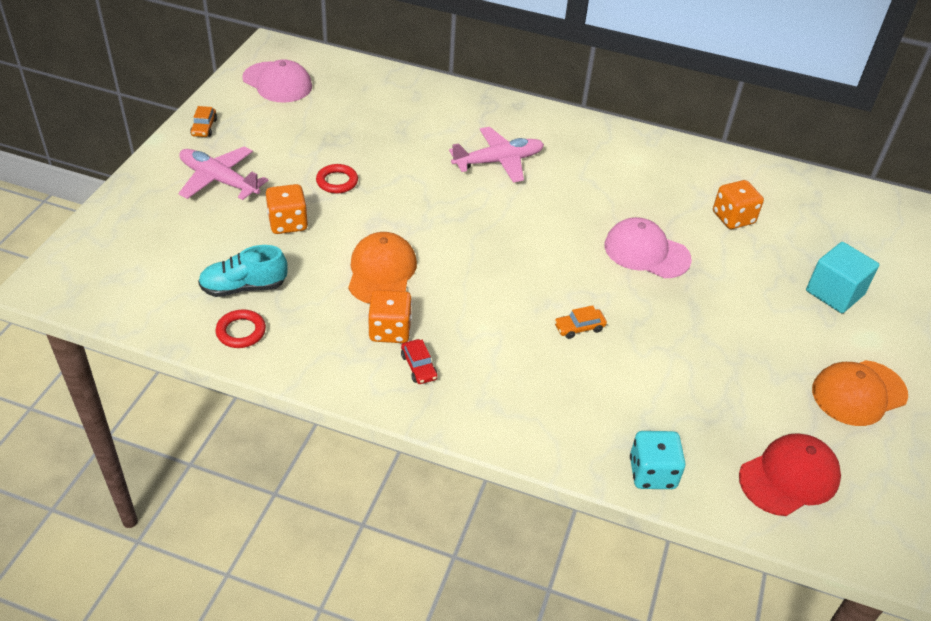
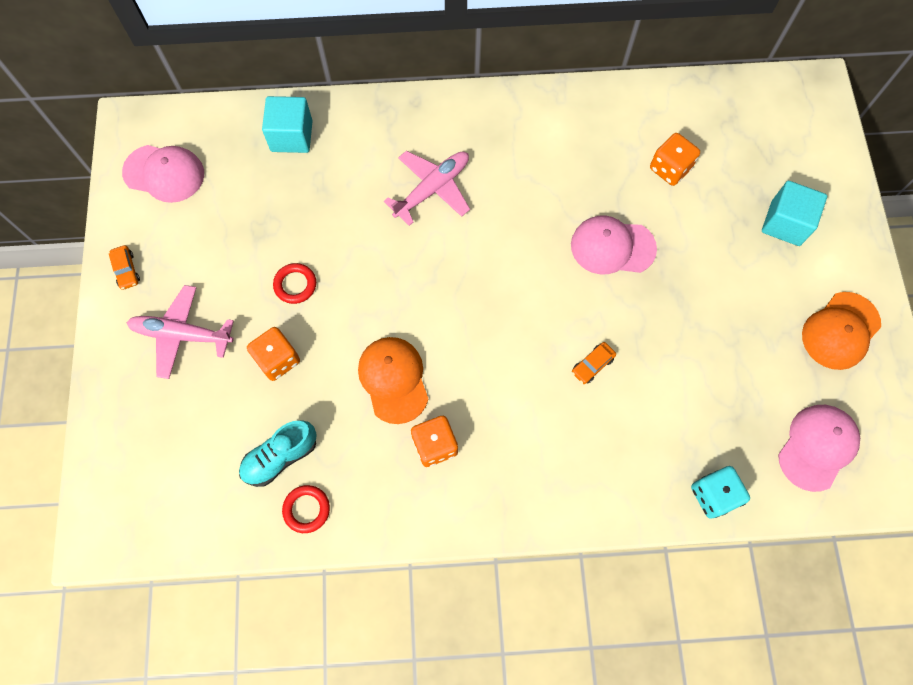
camera: 20 degrees left, 25 degrees up
(397, 93) = (291, 136): none -> turquoise cube
(418, 366) = (479, 474): red car -> none
(789, 477) = (817, 447): red cap -> pink cap

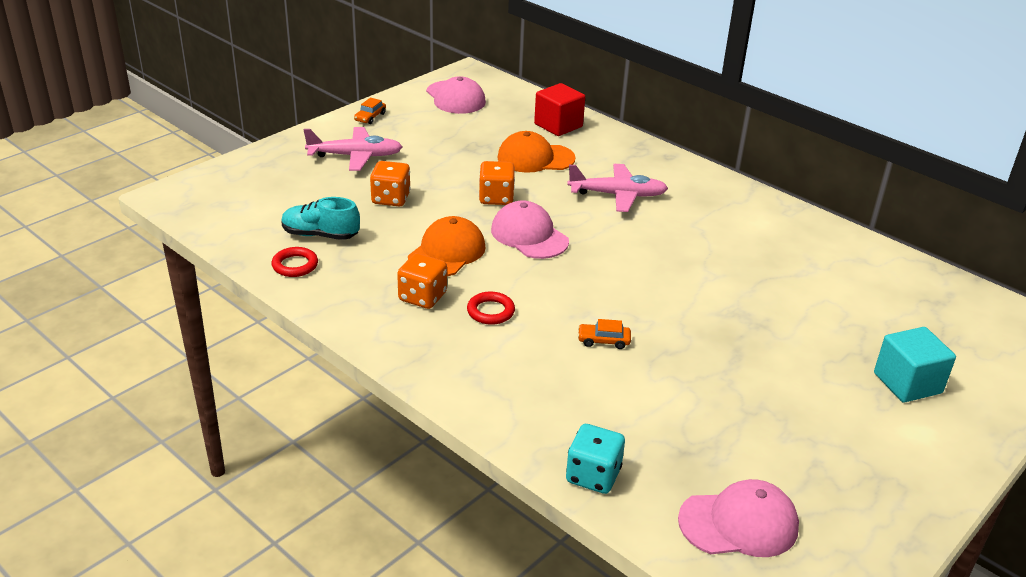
camera: 45 degrees right, 35 degrees down
(182, 335) = (355, 156): pink plane -> pink plane turned 120 degrees clockwise
(291, 136) = (558, 125): turquoise cube -> red cube
(295, 285) = (455, 178): red ring -> red ring (490, 311)
(612, 247) = (717, 298): pink cap -> pink cap (529, 235)
(670, 168) = (834, 293): orange dice -> orange dice (496, 198)
(840, 331) = (873, 476): orange cap -> orange cap (535, 158)

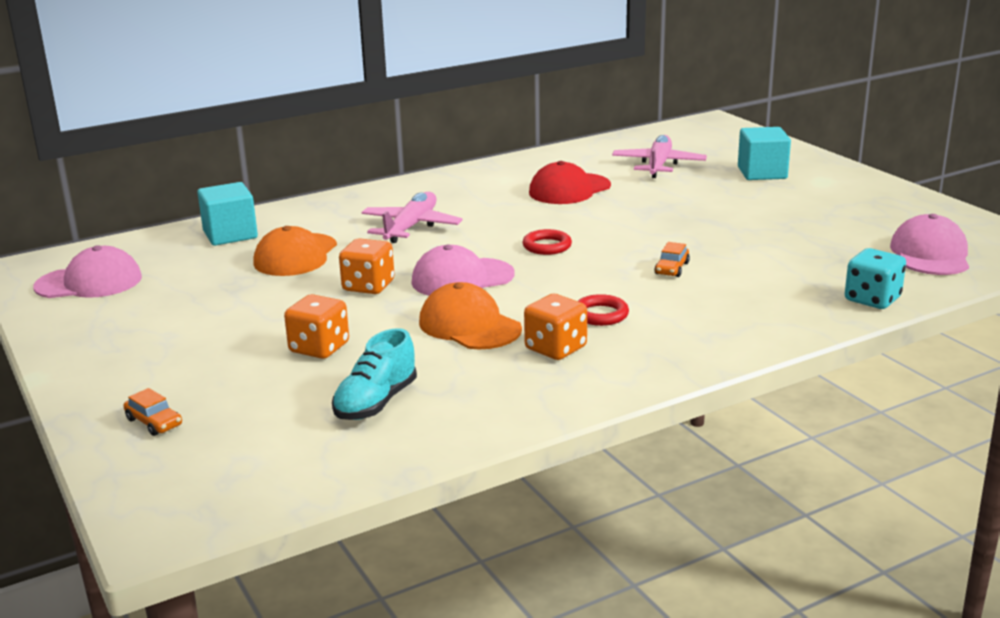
camera: 70 degrees left, 10 degrees down
(295, 265) = (441, 426): red ring -> red ring (547, 246)
(355, 156) = (182, 363): pink plane -> pink plane (658, 165)
(370, 117) = (77, 343): orange car -> orange car (154, 422)
(558, 125) = (230, 235): red cube -> turquoise cube
(760, 261) = (569, 189): none -> red cap

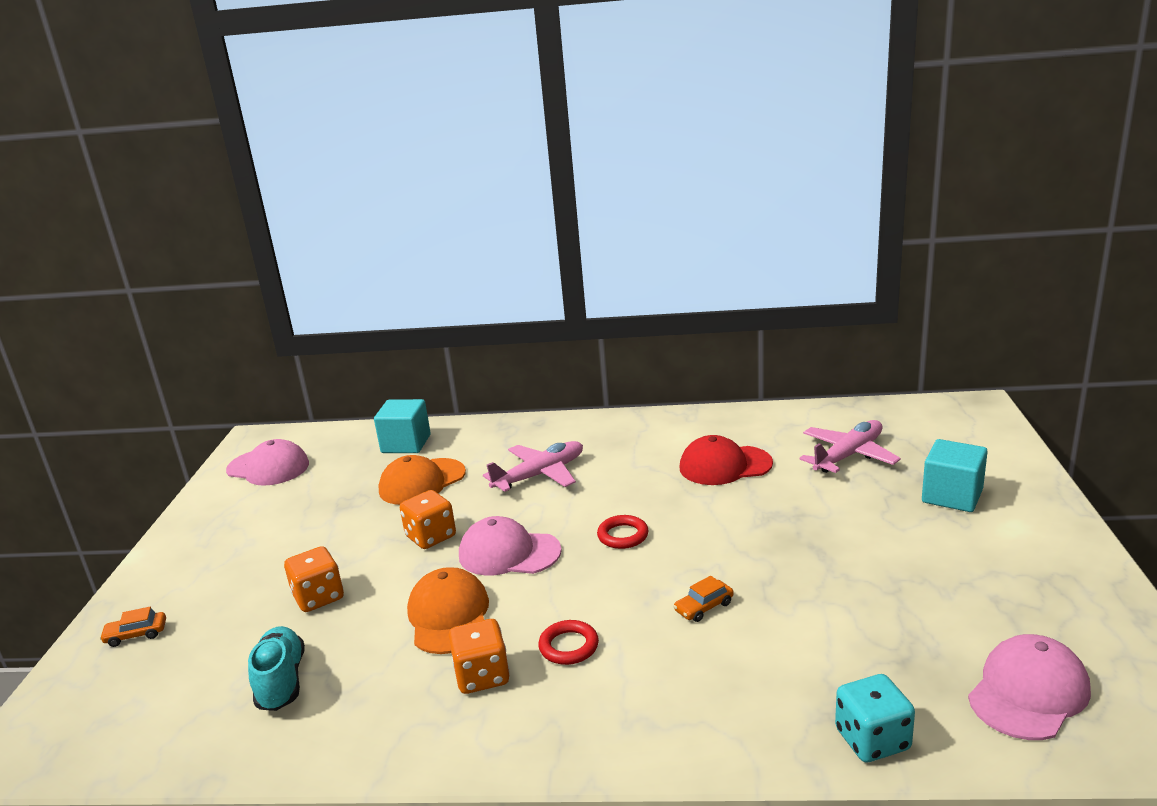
camera: 35 degrees right, 0 degrees up
(154, 422) = (136, 634): orange car -> orange car turned 90 degrees clockwise
(376, 403) = (281, 682): turquoise shoe -> turquoise shoe turned 105 degrees clockwise

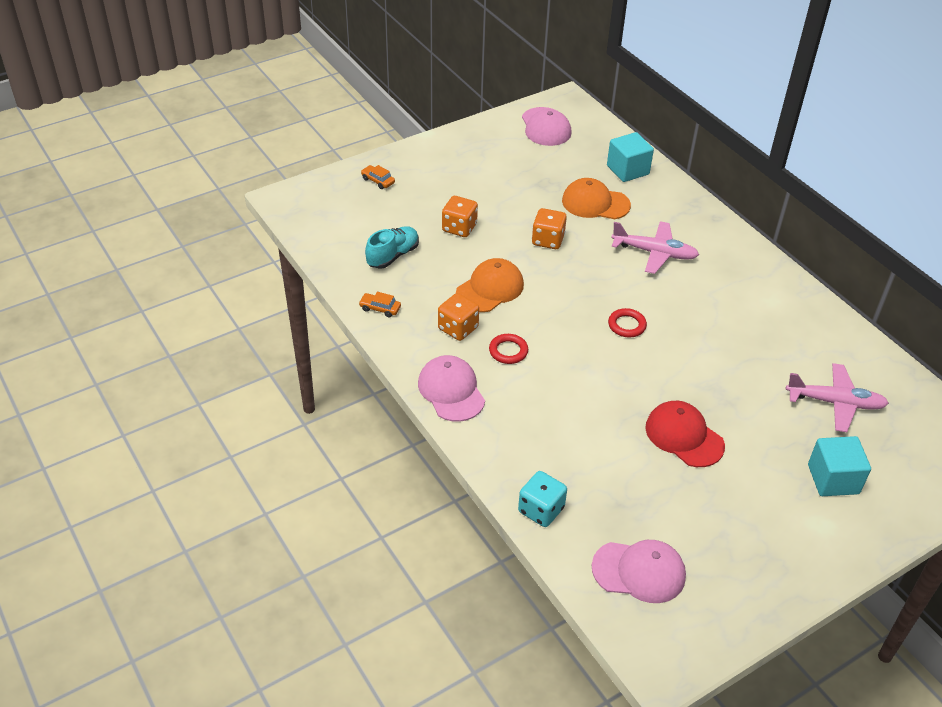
camera: 50 degrees right, 20 degrees up
(509, 553) = (563, 283): pink cap -> pink cap (451, 391)
(704, 607) = (591, 394): orange car -> orange car (380, 308)
(725, 466) = (755, 340): red cap -> red cap (684, 436)

